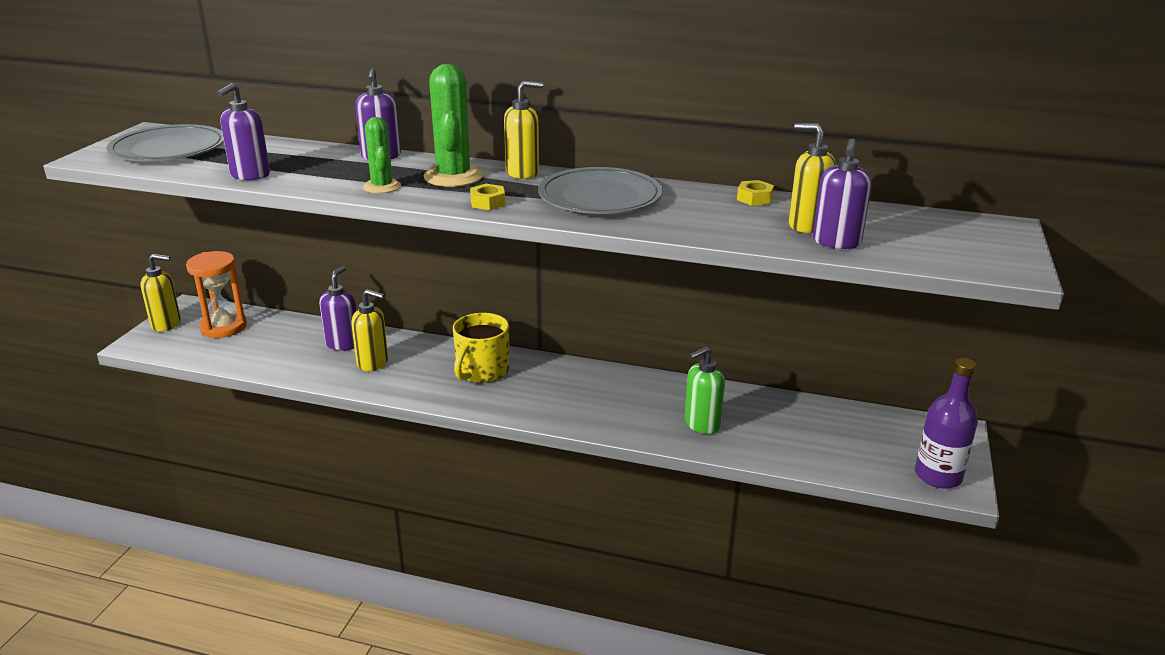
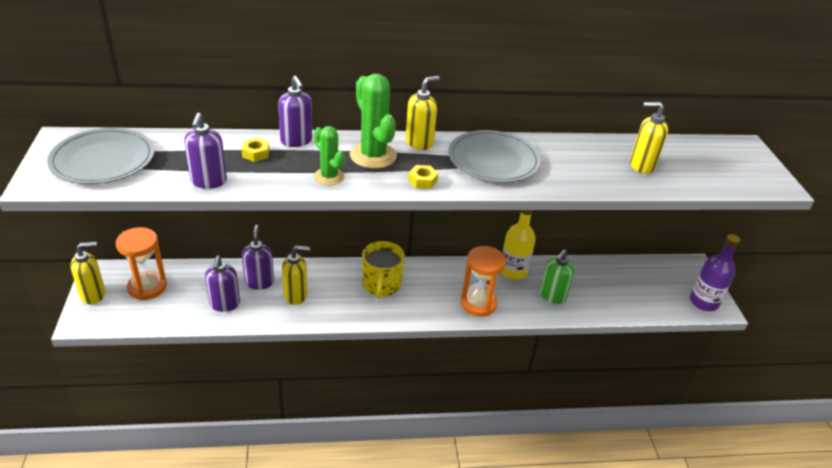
camera: 25 degrees left, 10 degrees up
(591, 412) = (478, 303): none -> orange hourglass
(666, 388) = (513, 271): none -> yellow bottle
(754, 198) = (591, 144): yellow nut -> yellow nut (256, 153)
(836, 242) = (670, 179): purple soap dispenser -> purple soap dispenser (225, 304)

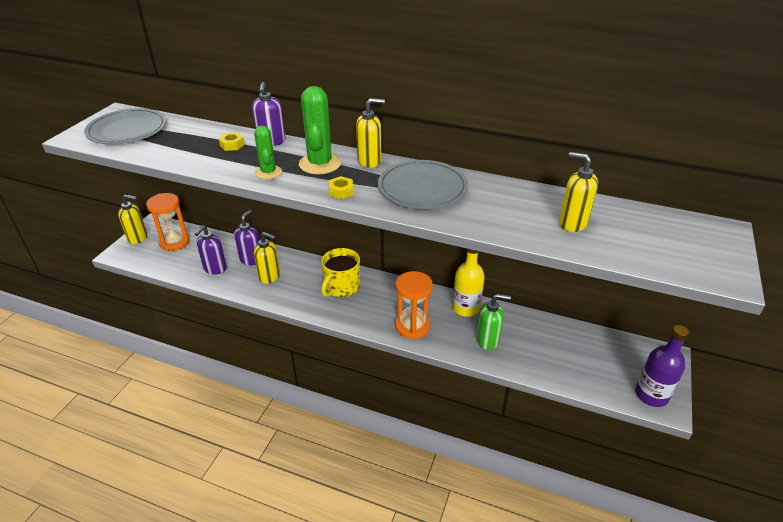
camera: 30 degrees right, 0 degrees up
(208, 181) = (178, 158): purple soap dispenser -> none
(552, 296) = (488, 340): green soap dispenser -> green soap dispenser turned 150 degrees counterclockwise

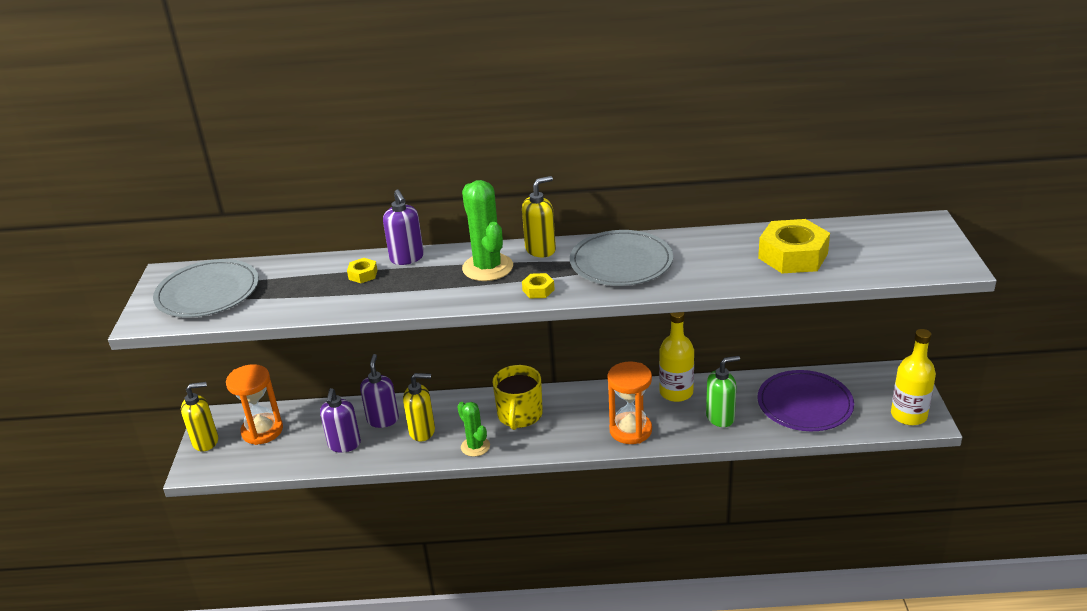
camera: 20 degrees left, 5 degrees down
(268, 172) = (437, 293): green cactus -> green cactus (475, 446)
(564, 353) = (804, 404): none -> purple plate
(572, 223) = (793, 256): yellow soap dispenser -> yellow nut
(651, 395) = (908, 415): purple bottle -> yellow bottle

